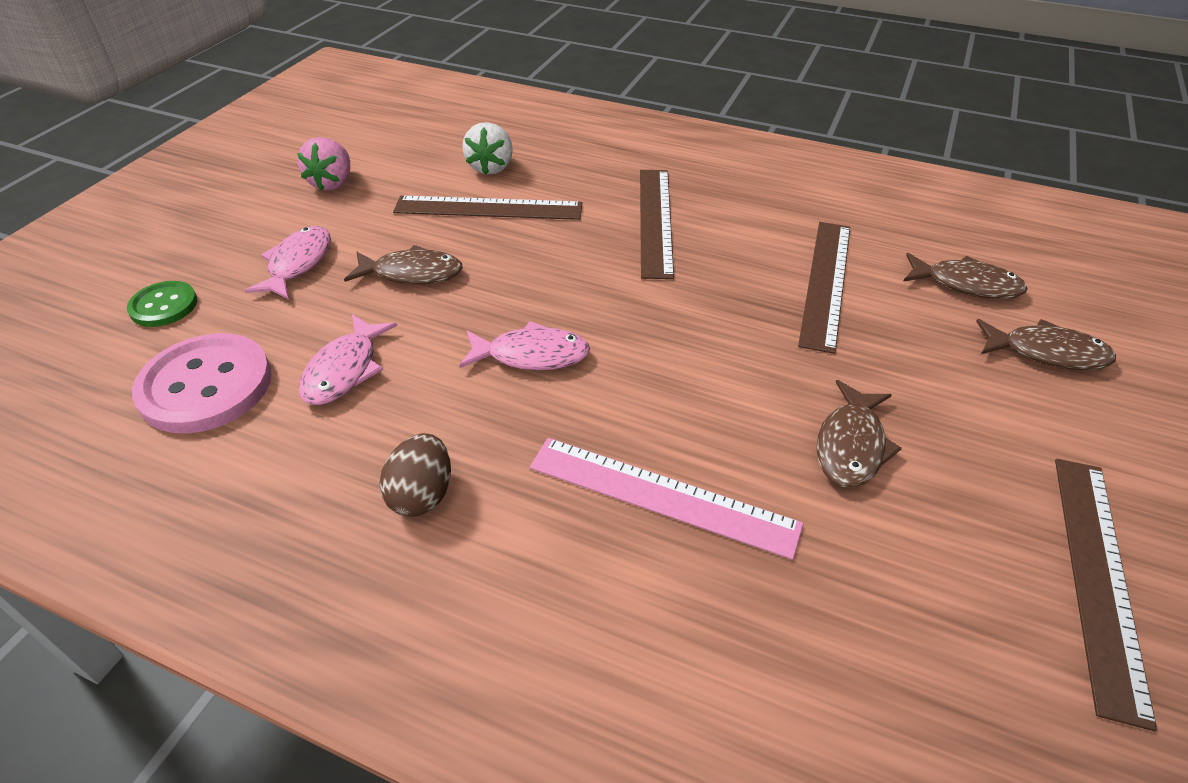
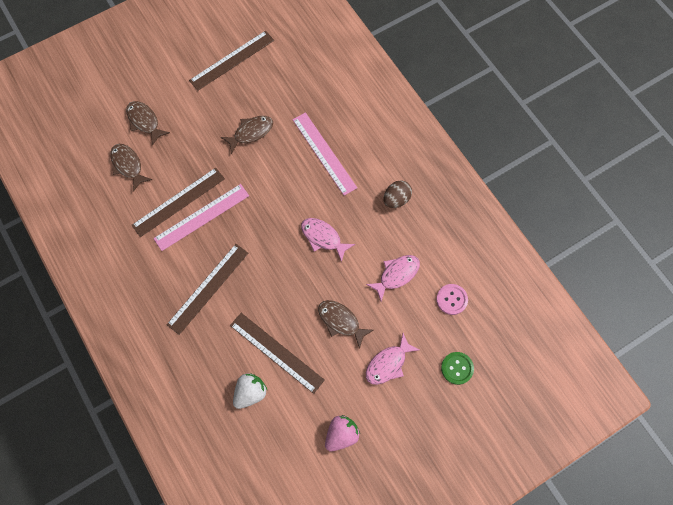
camera: 145 degrees left, 25 degrees up
(206, 386) = (451, 299): pink button -> pink button, size x0.56
(766, 283) = (202, 217): none -> pink ruler

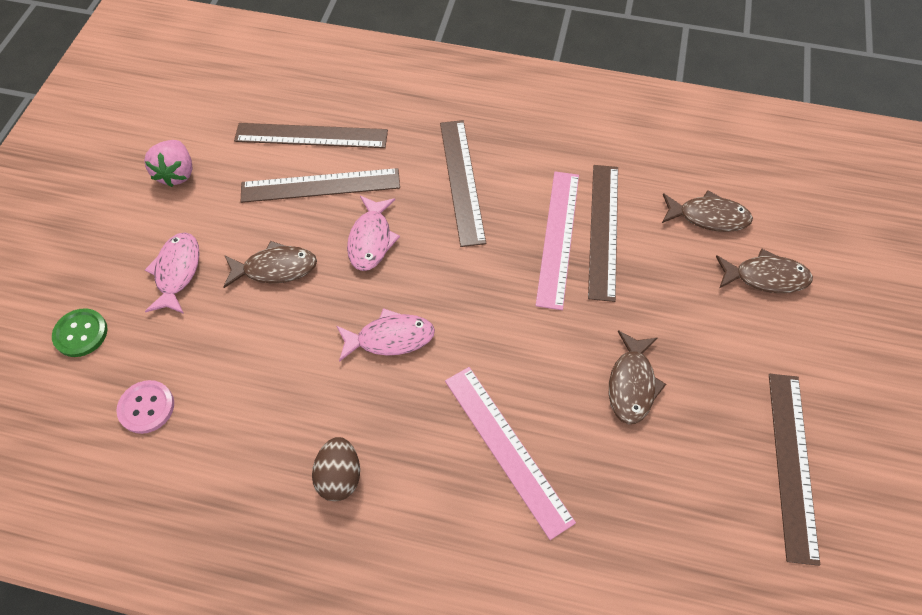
camera: 135 degrees right, 10 degrees down
(250, 392) = (311, 136): white strawberry -> brown ruler
(324, 153) = (507, 449): pink ruler -> pink ruler turned 45 degrees clockwise
(396, 275) = (250, 375): pink fish -> pink fish (371, 240)

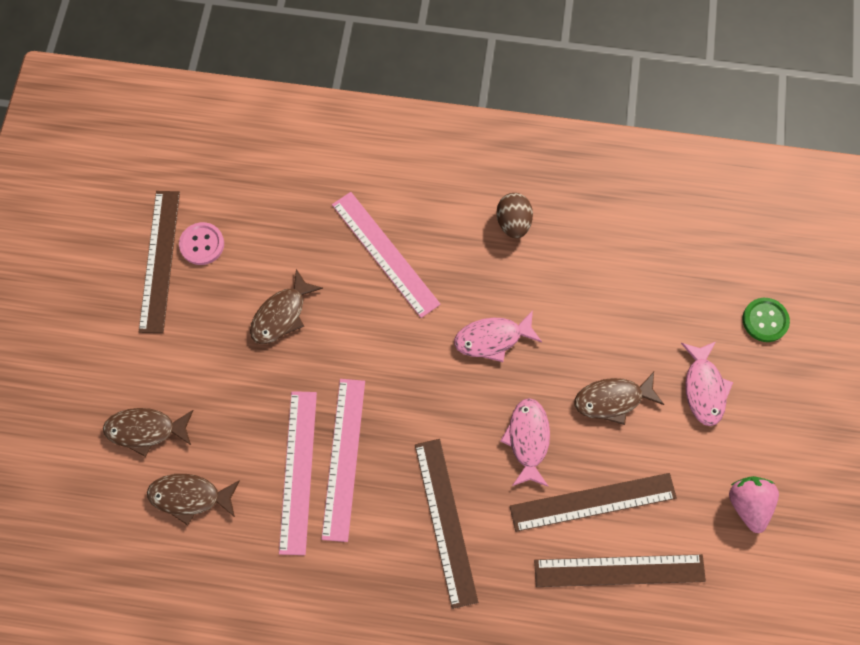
camera: 175 degrees right, 10 degrees up
(146, 407) = (682, 262): pink button -> pink button (202, 244)
(603, 230) = (298, 471): brown ruler -> pink ruler
(631, 384) = (281, 314): brown fish -> brown fish turned 150 degrees counterclockwise

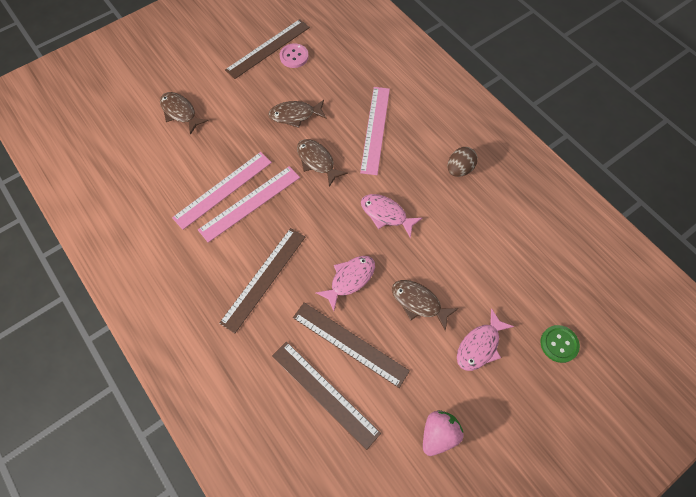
camera: 45 degrees right, 5 degrees down
(190, 496) = (165, 157): brown fish -> brown fish (317, 161)

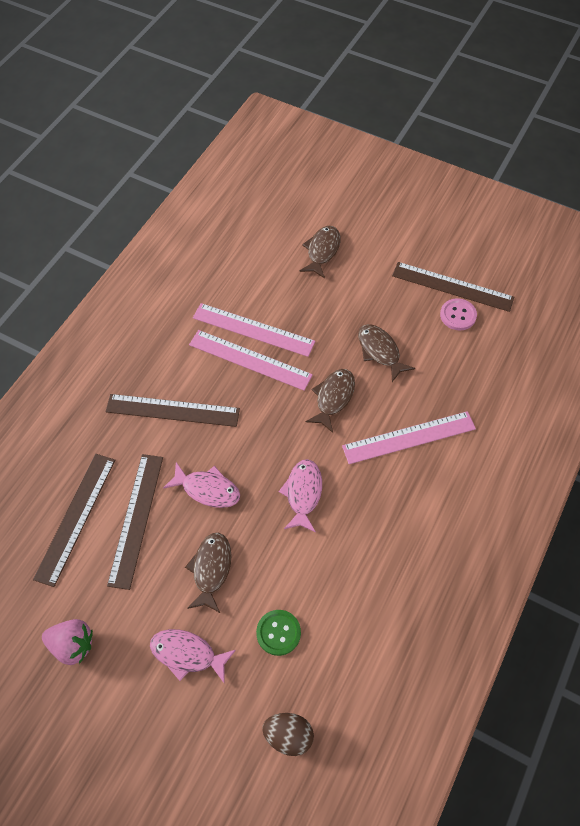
camera: 65 degrees right, 5 degrees down
(459, 169) = (406, 550): brown egg -> brown egg (288, 736)
(559, 344) = (226, 747): green button -> green button (278, 633)

